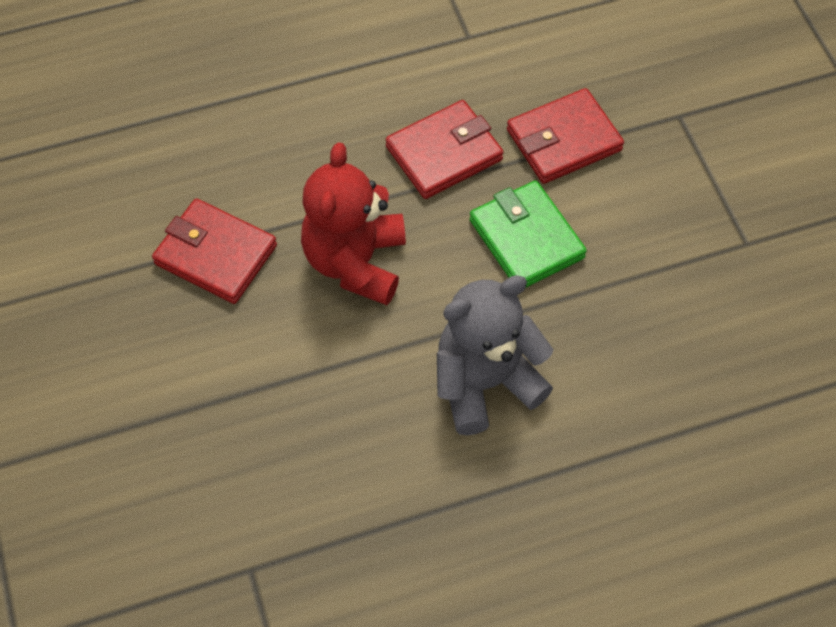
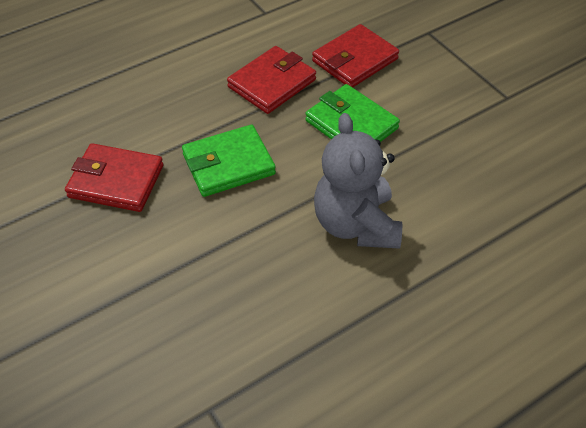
camera: 15 degrees left, 10 degrees down
(356, 262) = (228, 164): red teddy bear -> green wallet
(485, 382) = (356, 224): grey teddy bear -> grey teddy bear turned 60 degrees counterclockwise

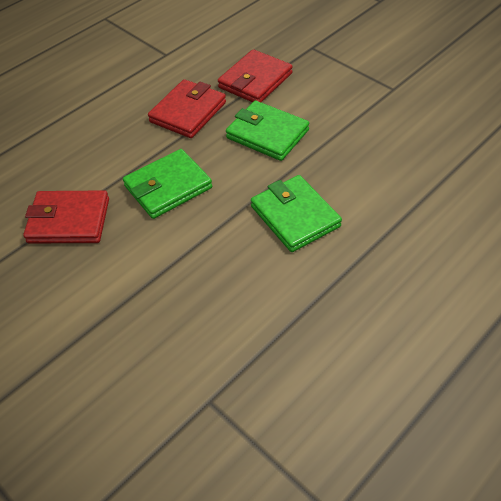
camera: 10 degrees left, 0 degrees up
(356, 224) = (295, 216): grey teddy bear -> green wallet

